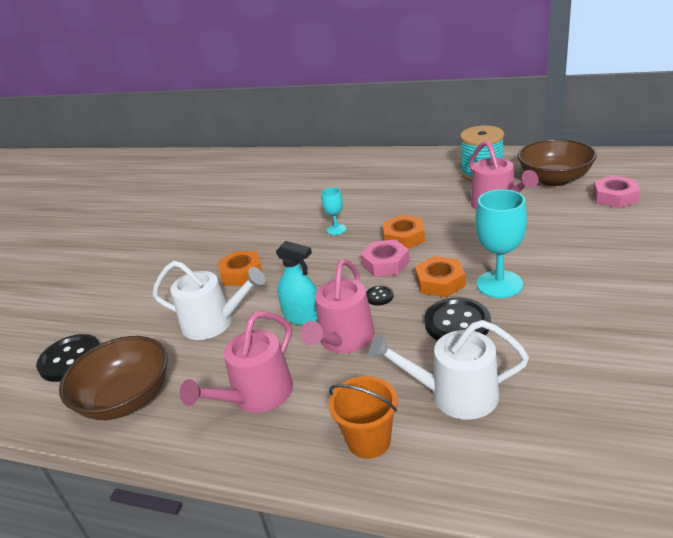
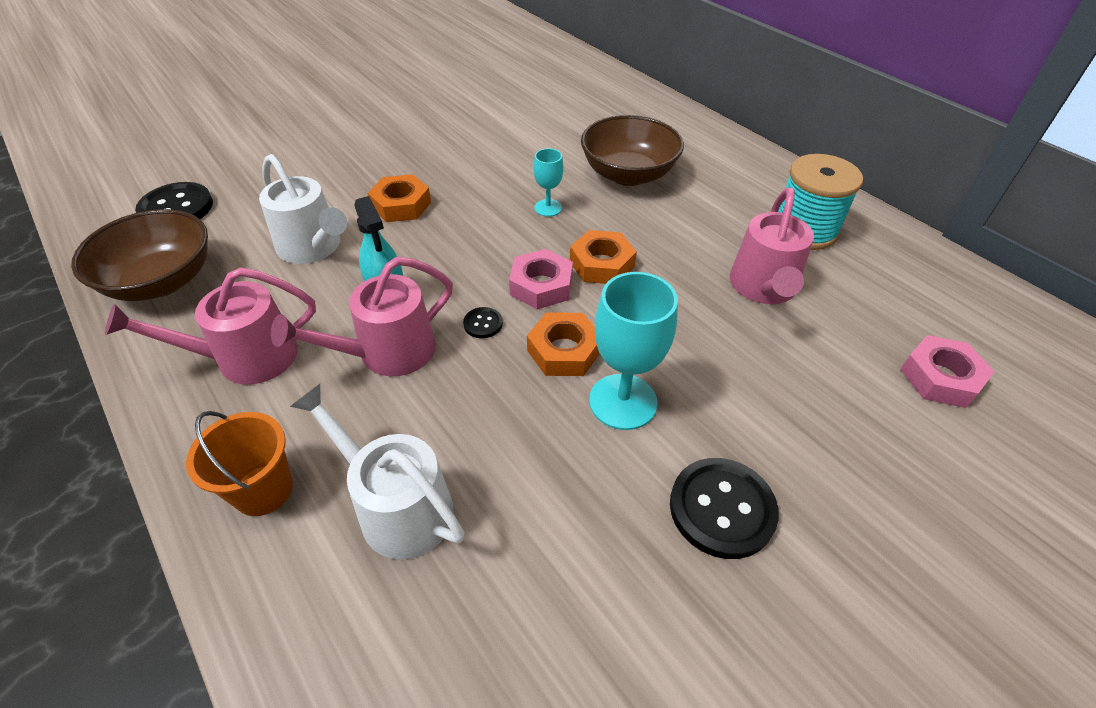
camera: 30 degrees right, 15 degrees up
(457, 323) = (513, 418): black button -> black button (722, 509)
(554, 179) = (890, 296): brown bowl -> brown bowl (628, 174)

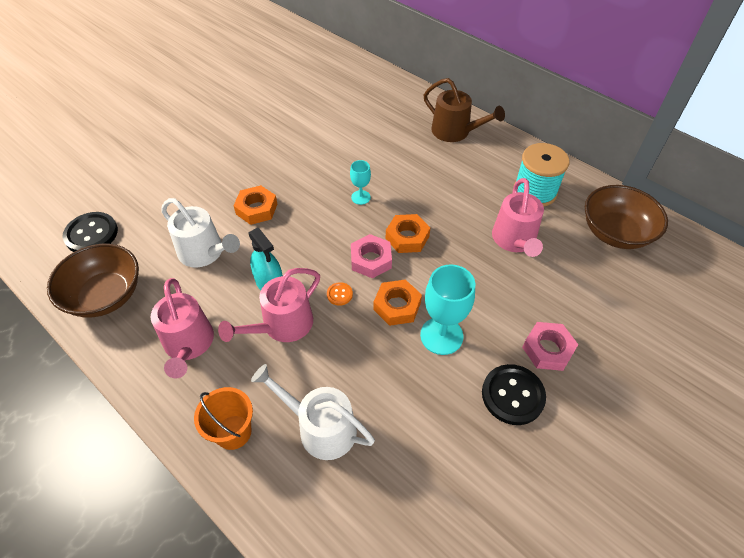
camera: 10 degrees left, 5 degrees up
(246, 358) = (188, 344): pink watering can -> pink watering can turned 75 degrees counterclockwise
(483, 324) = (339, 294): black button -> orange button
(628, 174) = (410, 161): brown bowl -> brown bowl (615, 232)
(699, 147) = (455, 132): none -> brown watering can
(940, 377) = (628, 288): pink nut -> pink nut (548, 349)

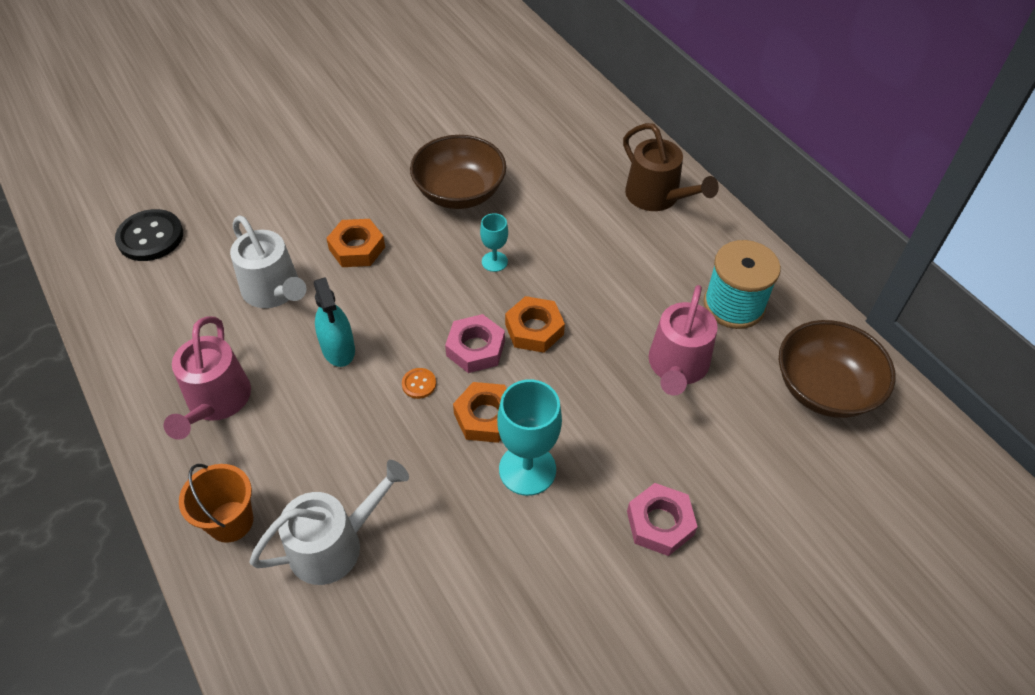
camera: 15 degrees right, 0 degrees up
(105, 295) = (142, 318): brown bowl -> brown bowl (459, 192)
(282, 325) = (334, 406): pink watering can -> none
(321, 428) = (334, 545): white watering can -> white watering can turned 105 degrees clockwise
(512, 395) = (588, 570): black button -> none

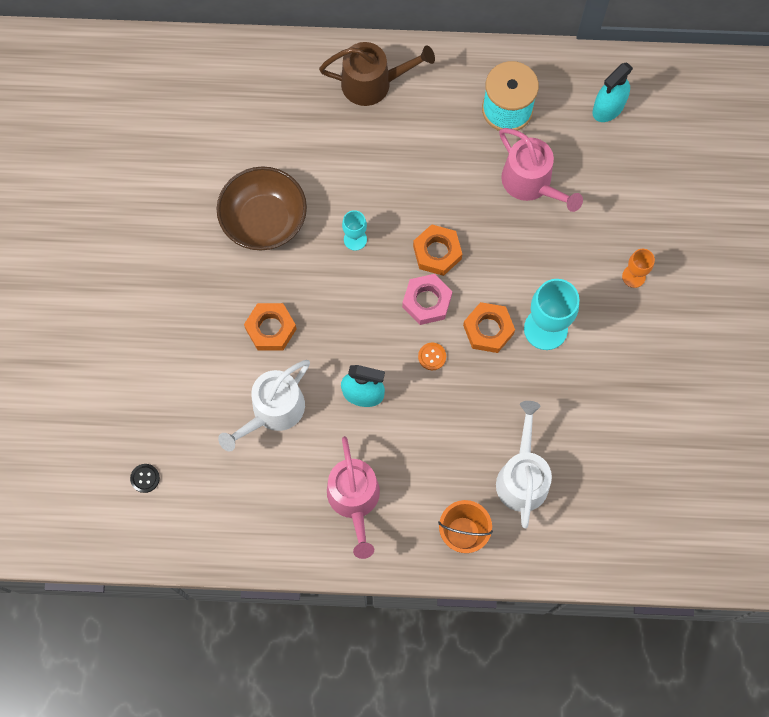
camera: 55 degrees left, 20 degrees up
(150, 237) = (145, 478): black button -> black button, size x0.48
(216, 401) = (354, 499): pink watering can -> pink watering can turned 45 degrees clockwise
(274, 291) = (273, 411): white watering can -> white watering can turned 135 degrees clockwise
(660, 523) = (633, 276): pink nut -> orange goblet
(824, 388) = (608, 108): brown bowl -> turquoise spray bottle

